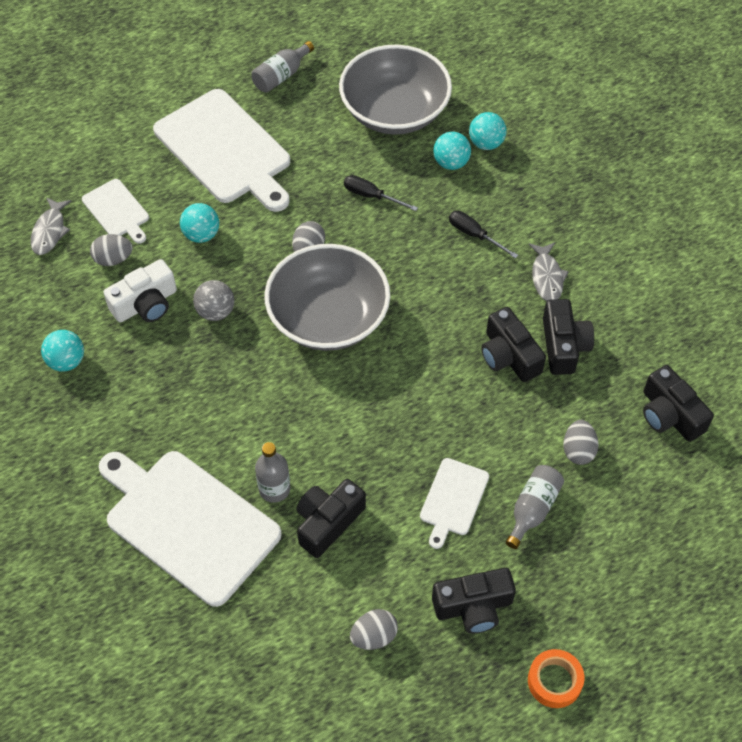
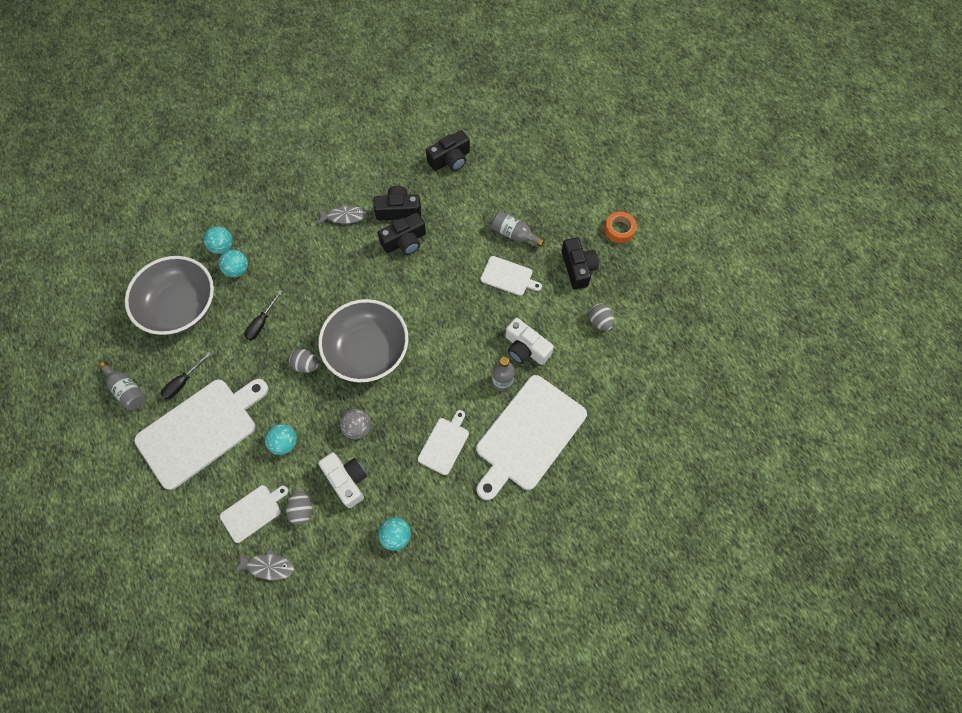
camera: 90 degrees left, 10 degrees up
(184, 414) = (444, 444): none -> white cutting board
(328, 522) = (525, 348): black camera -> white camera
(474, 235) = (305, 257): black screwdriver -> black screwdriver (183, 382)
(578, 450) = (474, 208): grey egg -> none

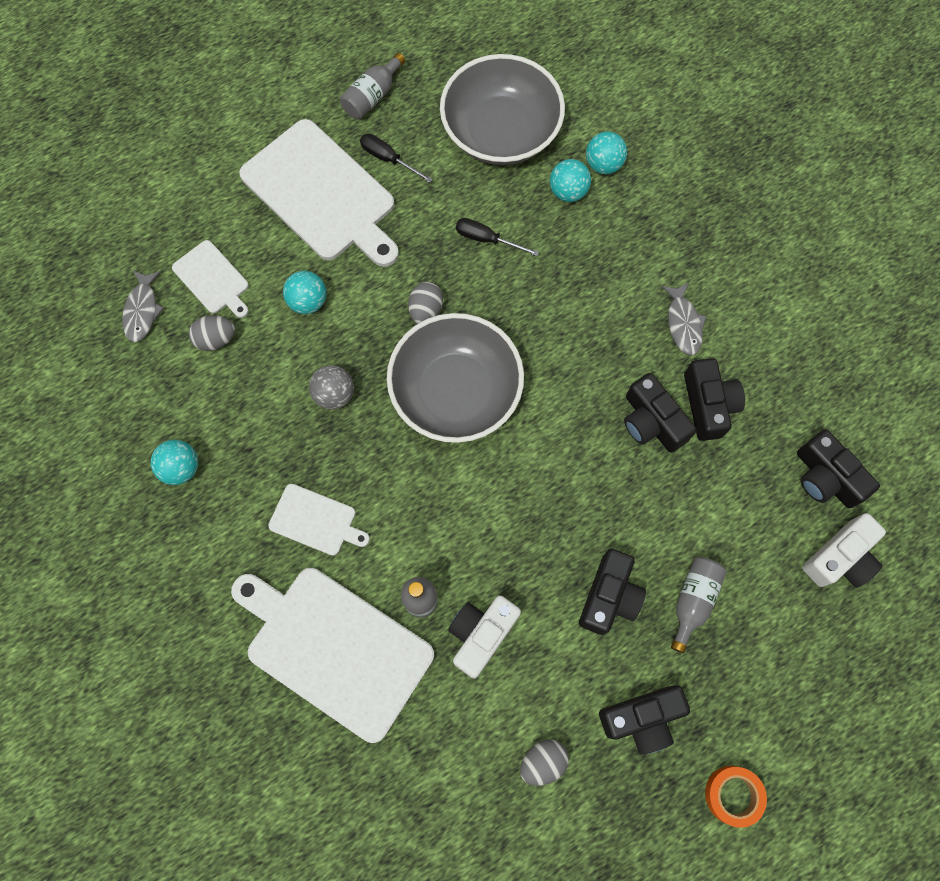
camera: 85 degrees right, 5 degrees up
(347, 480) = (258, 391): white camera -> white camera (840, 558)
(508, 276) = (609, 596): white cutting board -> black camera

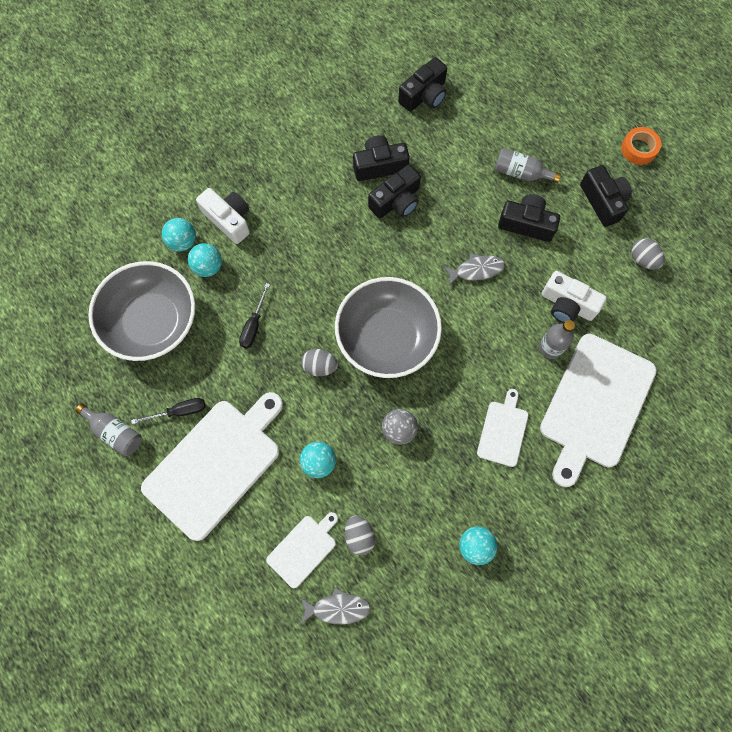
camera: 95 degrees left, 0 degrees up
(388, 159) = (179, 411): black screwdriver -> black screwdriver turned 135 degrees counterclockwise
(683, 323) = (317, 182): grey fish -> grey fish (476, 270)
(840, 558) = (478, 88): white camera -> white camera (229, 220)

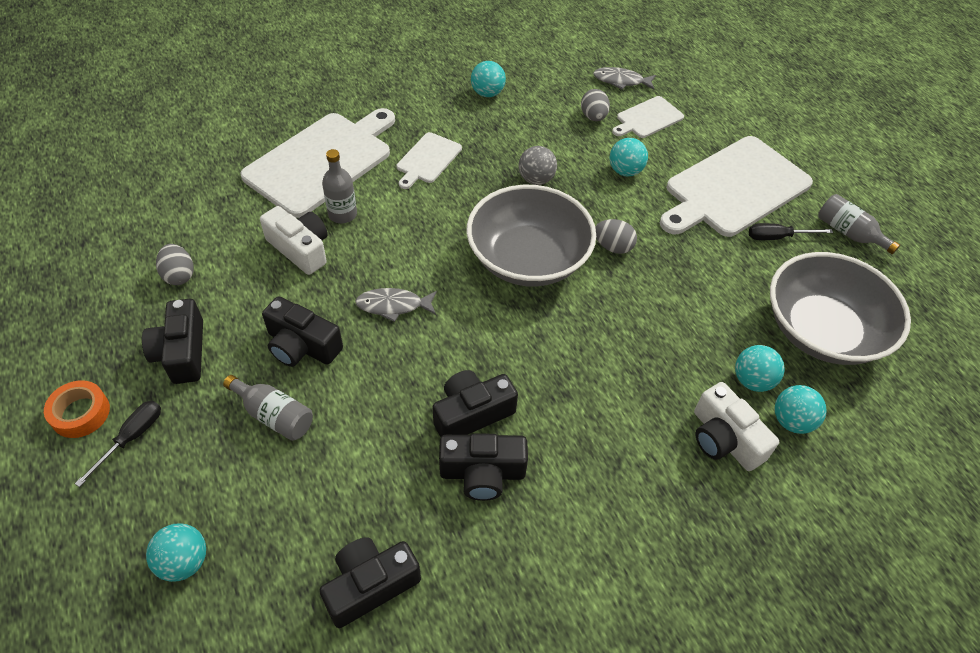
camera: 170 degrees left, 20 degrees down
(254, 325) = (690, 302): black screwdriver -> black screwdriver (132, 438)
(527, 86) = (184, 562): none -> turquoise ball

